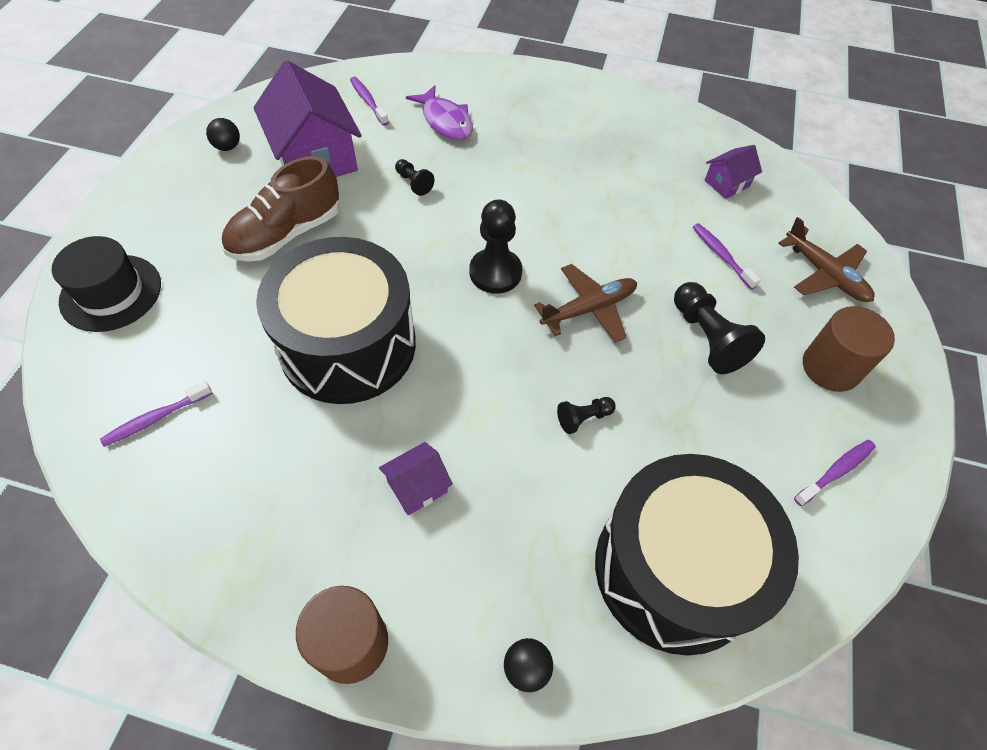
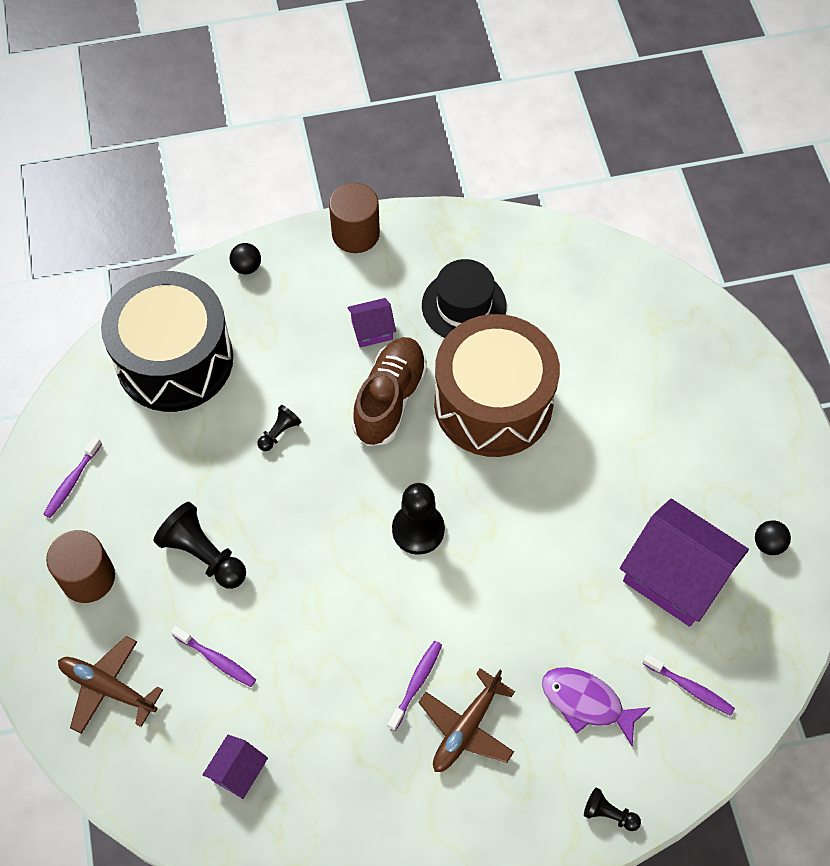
camera: 155 degrees right, 5 degrees up
(111, 293) = (708, 354): black hat -> black hat (464, 306)
(156, 418) = (581, 288): purple toothbrush -> purple toothbrush (416, 683)
(286, 234) = (625, 476): brown shoe -> brown shoe (390, 399)
(348, 345) = (493, 403): black drum -> brown drum
(414, 183) = (558, 595): black pawn -> black pawn (609, 814)
(417, 487) = (372, 330): purple house -> purple house turned 45 degrees clockwise
(589, 309) = (318, 533): brown plane -> brown plane (466, 728)

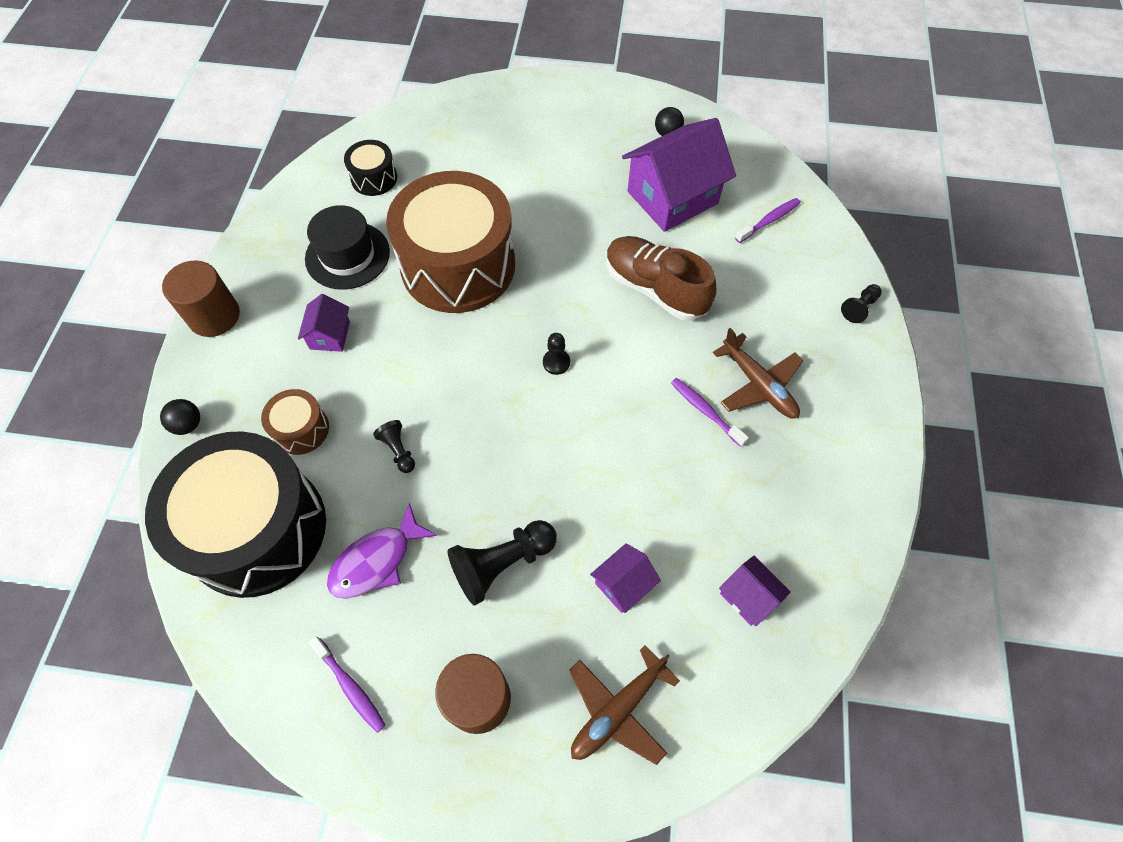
camera: 70 degrees left, 0 degrees up
(216, 659) = (623, 584): purple toothbrush -> purple house
(272, 350) = (301, 429): none -> brown drum
(390, 399) = (412, 343): brown shoe -> brown shoe (655, 289)
(418, 530) = (556, 362): black pawn -> black pawn, size x0.53
(565, 288) = (374, 178): none -> black drum
(586, 703) = (761, 291): purple fish -> purple fish (376, 561)

